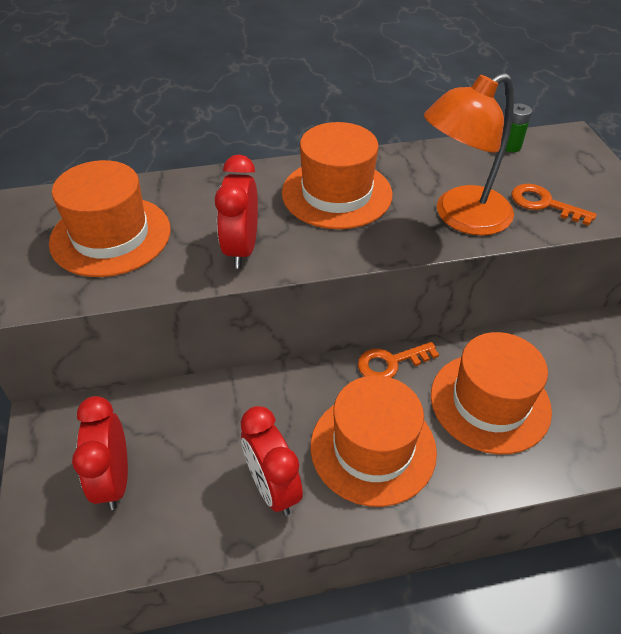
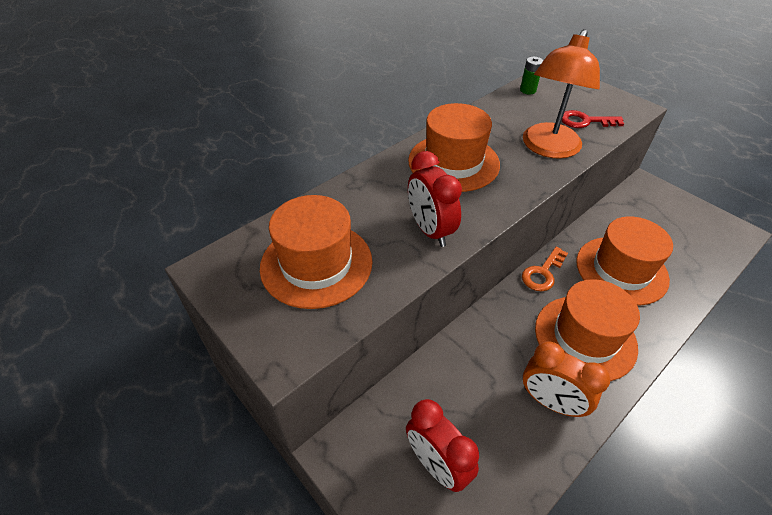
camera: 30 degrees left, 0 degrees up
(272, 488) = (550, 402): red clock -> orange clock
(544, 204) = (585, 121): orange key -> red key

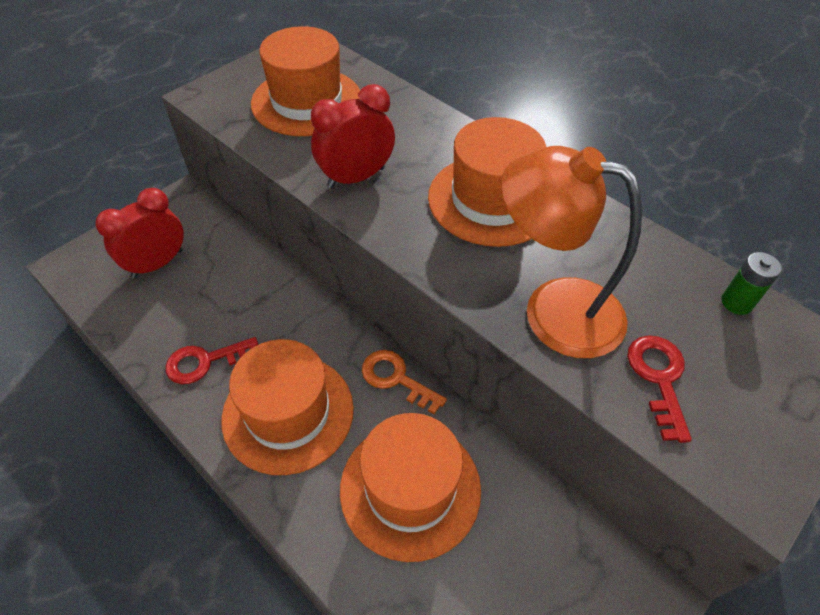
camera: 85 degrees right, 5 degrees up
(550, 402) = (204, 362): orange clock -> red key

